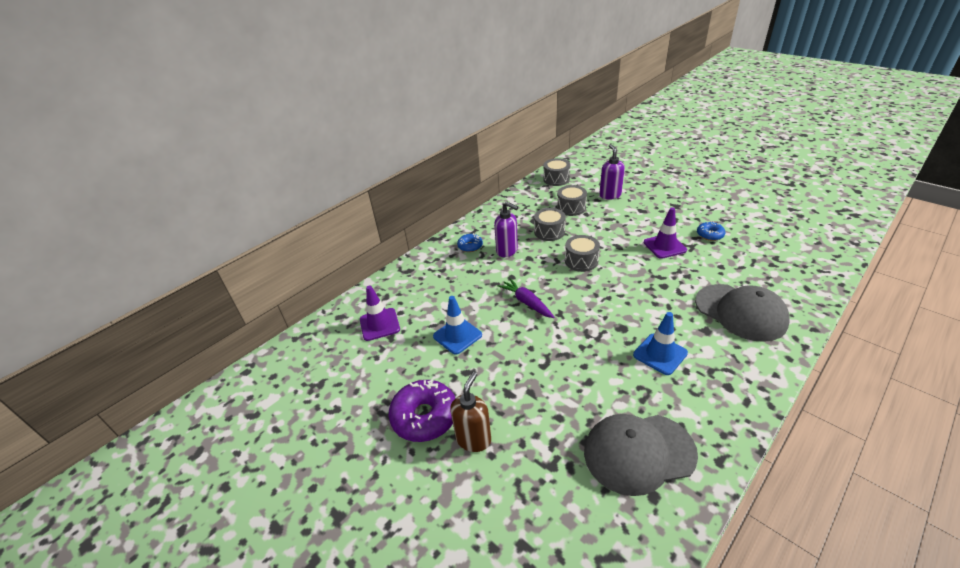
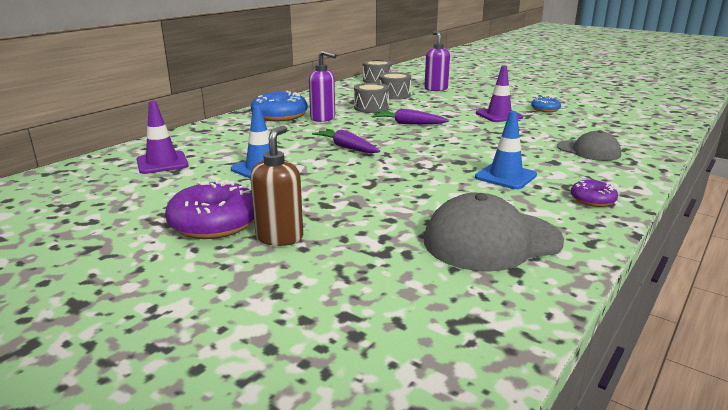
camera: 10 degrees left, 15 degrees down
(470, 246) = (279, 116): blue donut -> blue donut, size x1.88
(581, 261) = (408, 123): grey drum -> purple carrot
(731, 395) = (592, 200): none -> purple donut
(740, 312) = (588, 151): grey cap -> grey cap, size x0.62

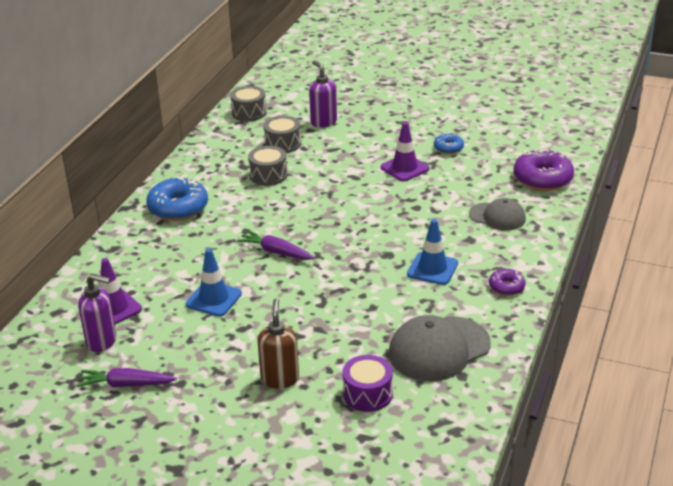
camera: 15 degrees left, 10 degrees up
(215, 223) = (218, 375): purple donut -> purple donut (542, 179)
(323, 118) = (227, 205): purple soap dispenser -> purple soap dispenser (102, 341)
(378, 269) = (367, 394): none -> purple drum
(408, 123) = (319, 199): purple carrot -> purple carrot (126, 384)

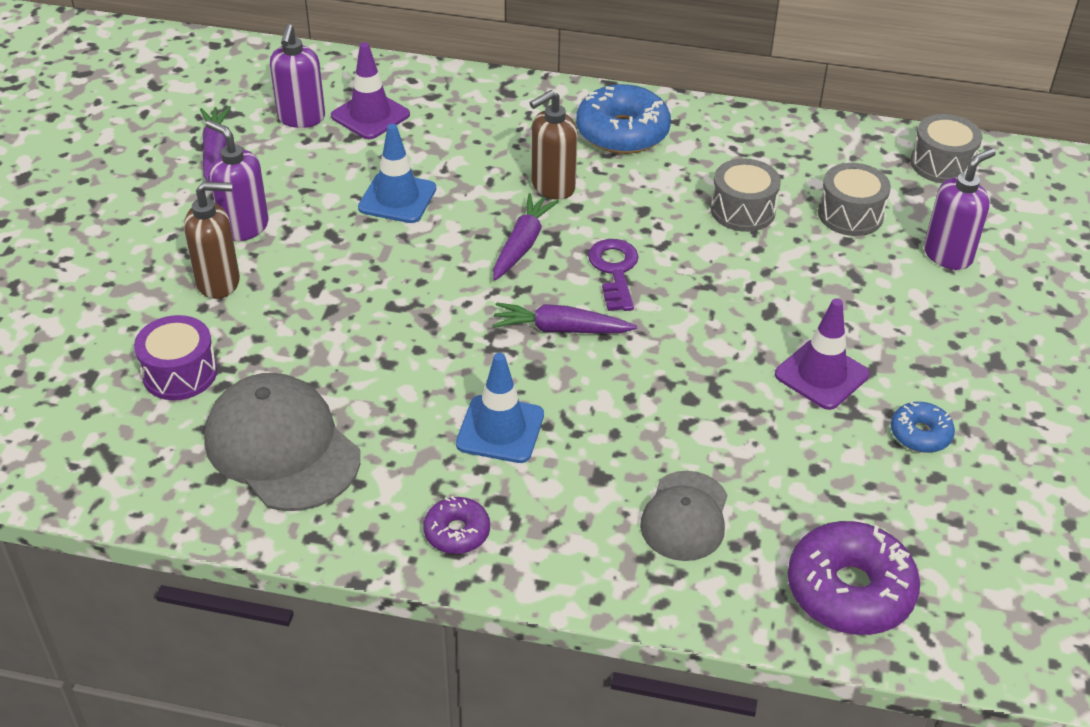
camera: 80 degrees right, 10 degrees up
(223, 237) = (552, 187): none -> brown soap dispenser
(223, 368) = (244, 227): none -> purple soap dispenser
(309, 221) = (615, 271): none -> purple key
(355, 243) = (560, 329): none -> purple carrot

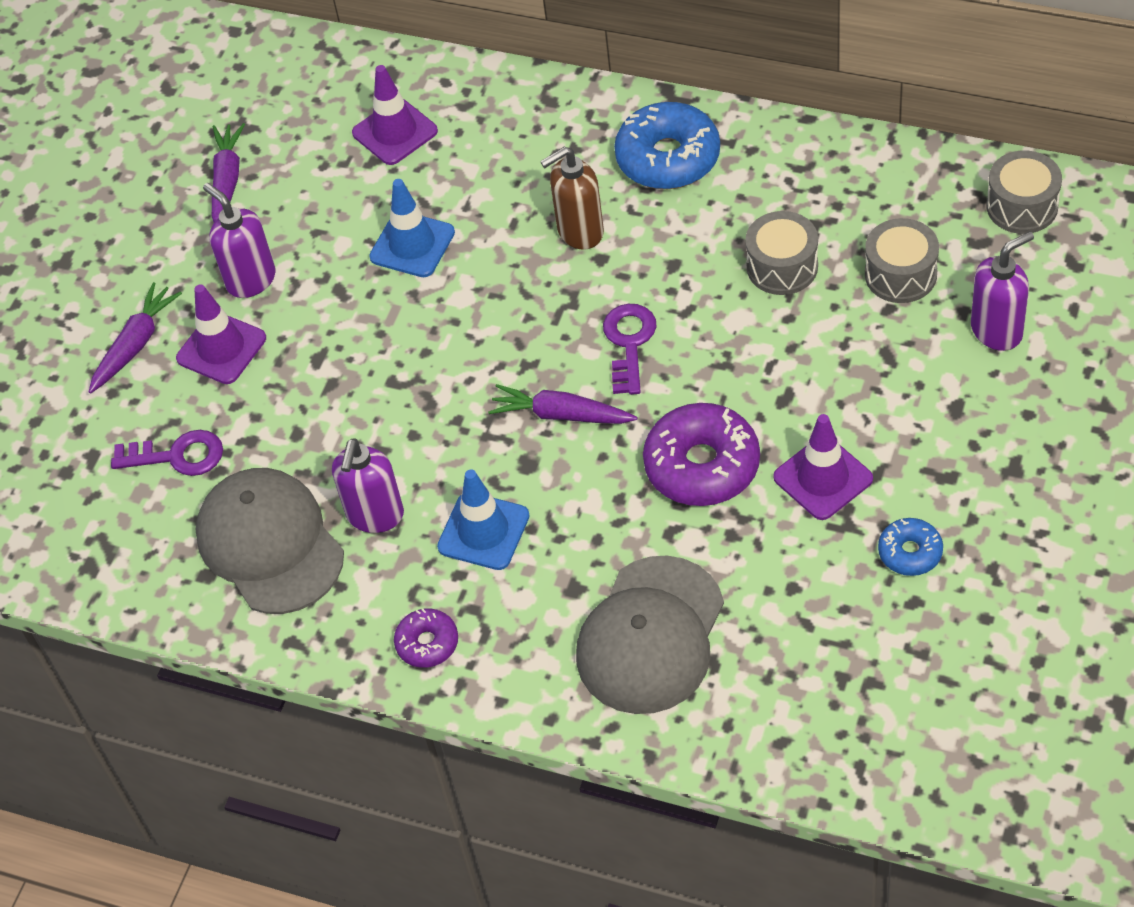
camera: 15 degrees right, 10 degrees up
(180, 373) = (177, 456): purple drum -> purple key
(219, 282) = (221, 348): brown soap dispenser -> purple traffic cone
(301, 118) = (320, 136): purple soap dispenser -> purple soap dispenser (375, 515)
(522, 244) = (537, 307): purple carrot -> purple carrot (136, 344)
(685, 516) = (650, 635): grey cap -> grey cap, size x1.62
(849, 590) = (796, 723): purple donut -> purple donut (702, 465)

